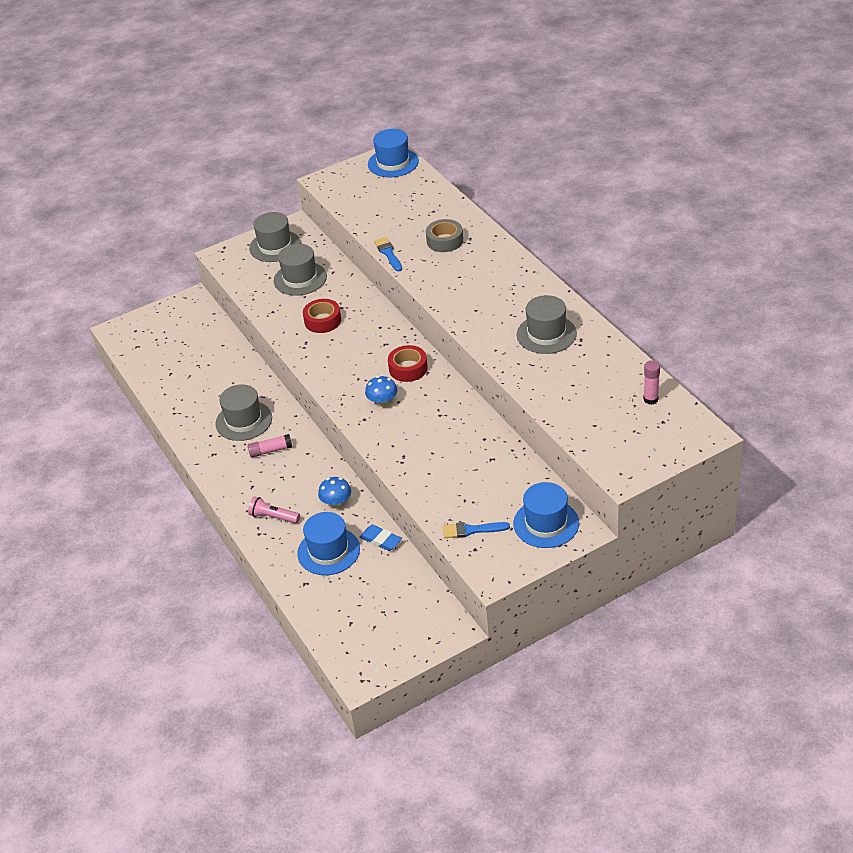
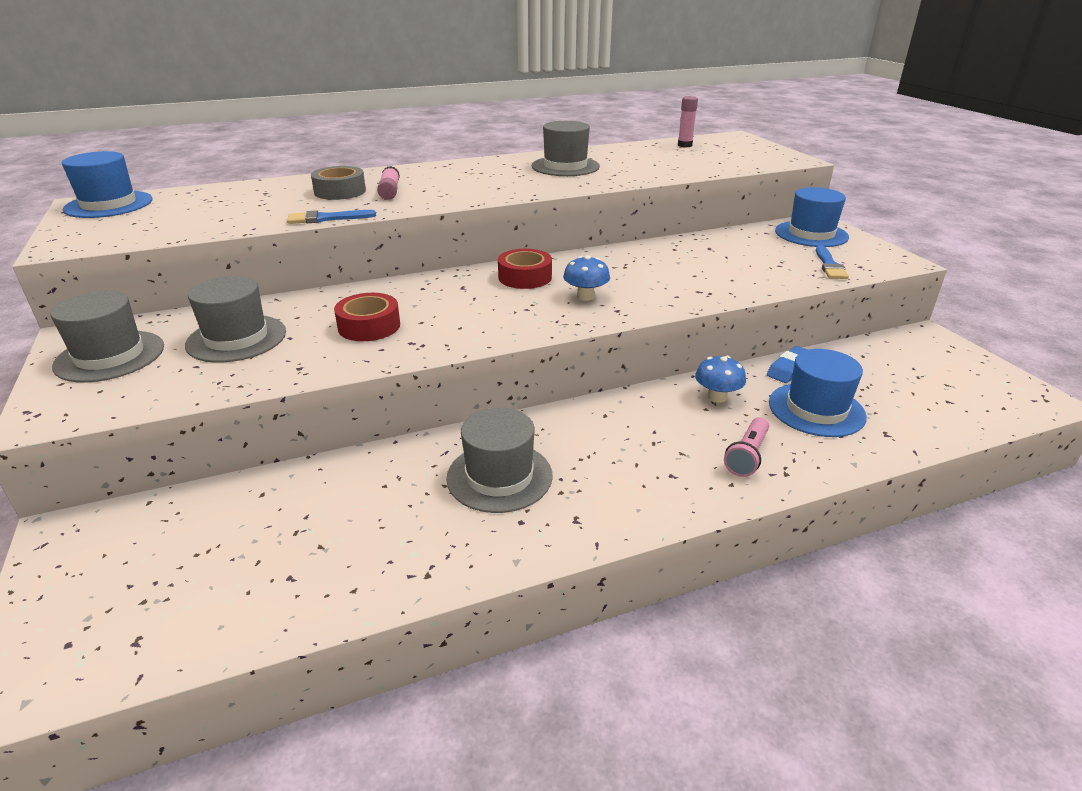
camera: 85 degrees left, 10 degrees down
(270, 450) = (588, 450): pink glue stick -> pink glue stick (390, 191)

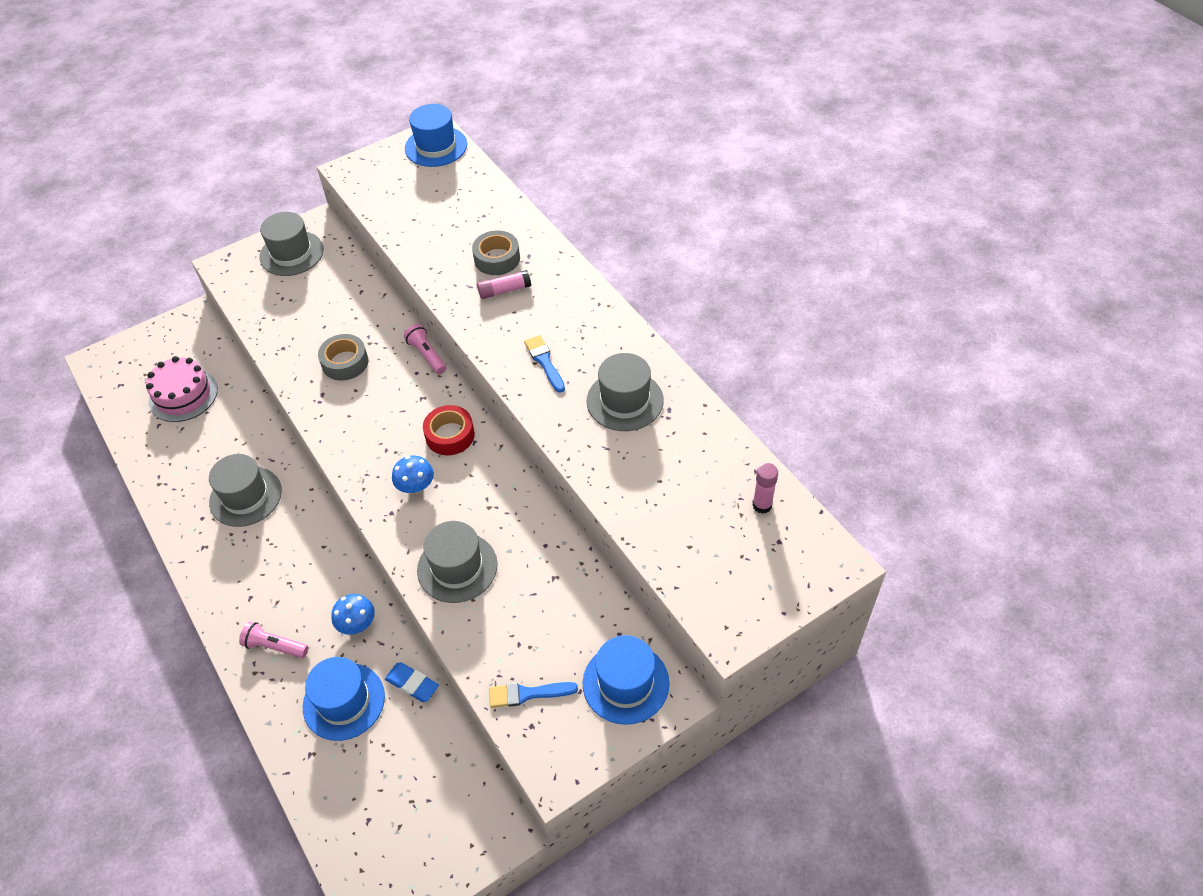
camera: 80 degrees right, 20 degrees up
(236, 338) = (320, 300): grey hat -> grey hat (457, 567)
(244, 545) = (183, 395): none -> pink cake
(326, 218) = (426, 276): blue brush -> blue brush (544, 362)
(369, 326) = (345, 362): red tape -> grey tape
(401, 281) = (427, 355): none -> pink flashlight

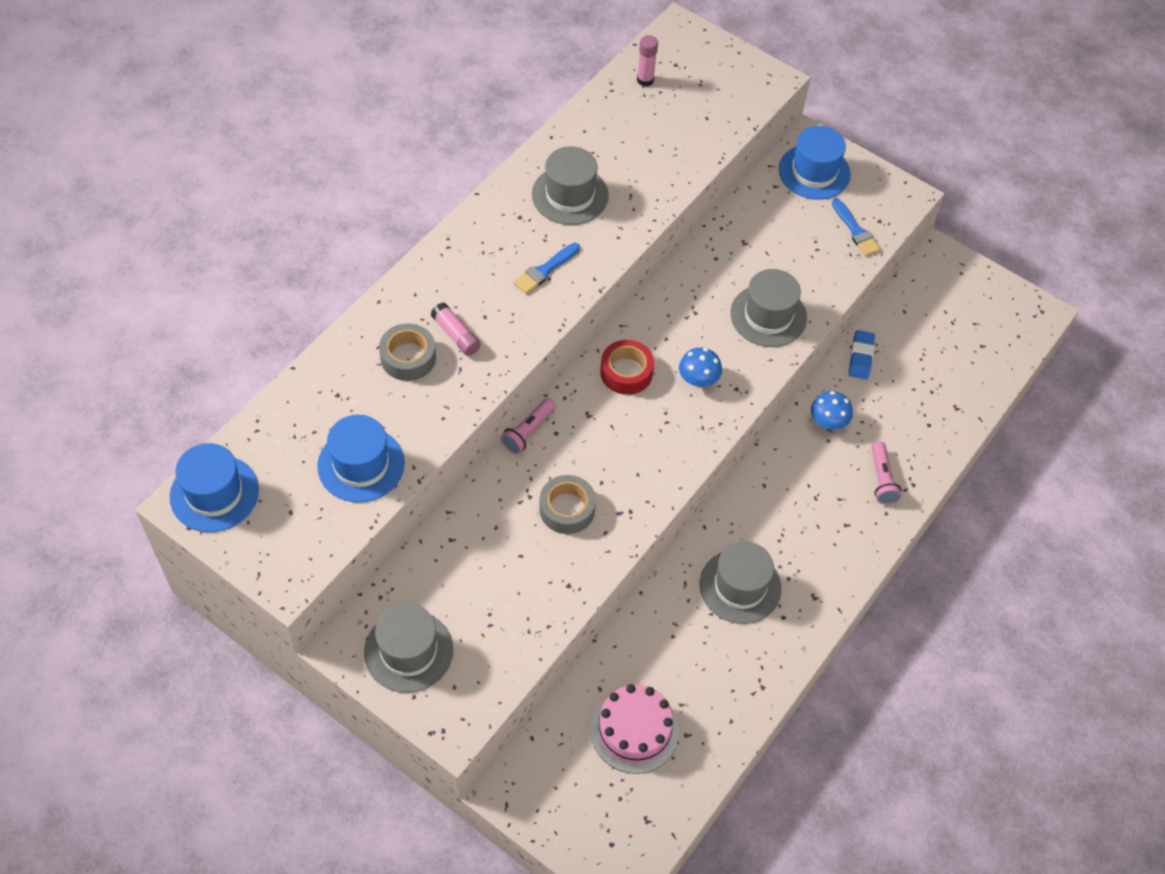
camera: 115 degrees left, 5 degrees up
(344, 701) = (901, 402): blue hat -> blue hat (361, 464)

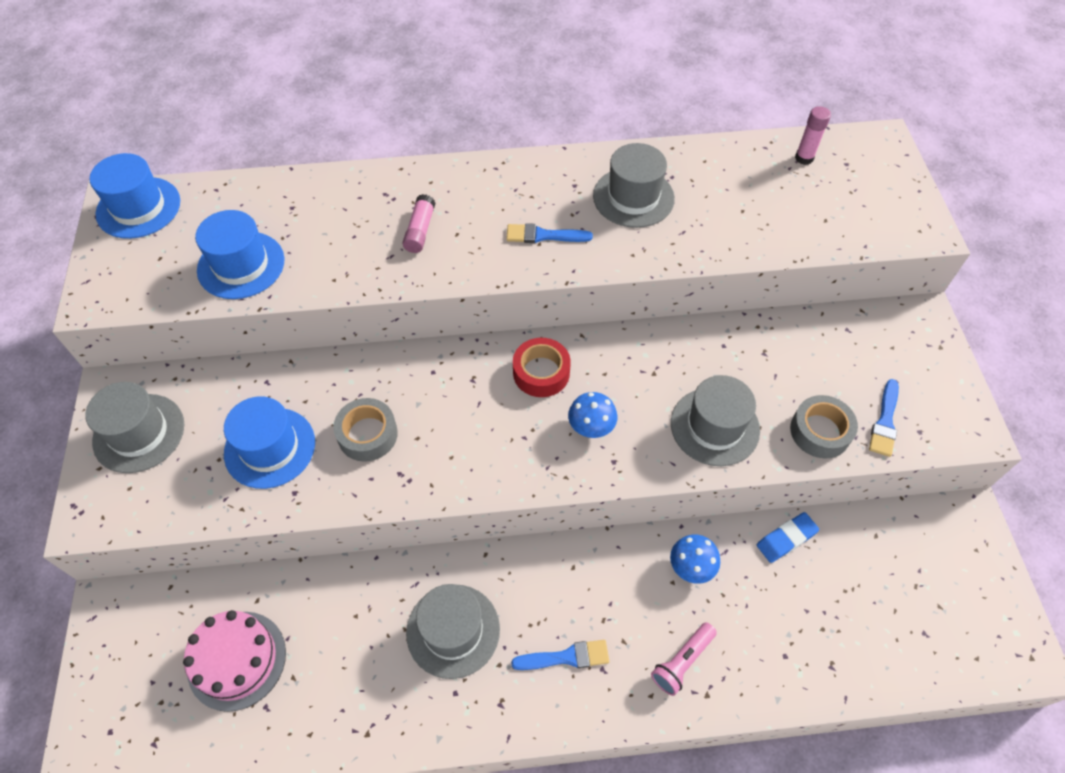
camera: 50 degrees right, 0 degrees up
(408, 357) = (368, 220): grey tape -> grey tape (820, 431)
(528, 432) = (415, 353): pink flashlight -> none
(814, 172) = (900, 344): blue hat -> blue hat (270, 447)
(819, 538) = (566, 657): none -> blue brush

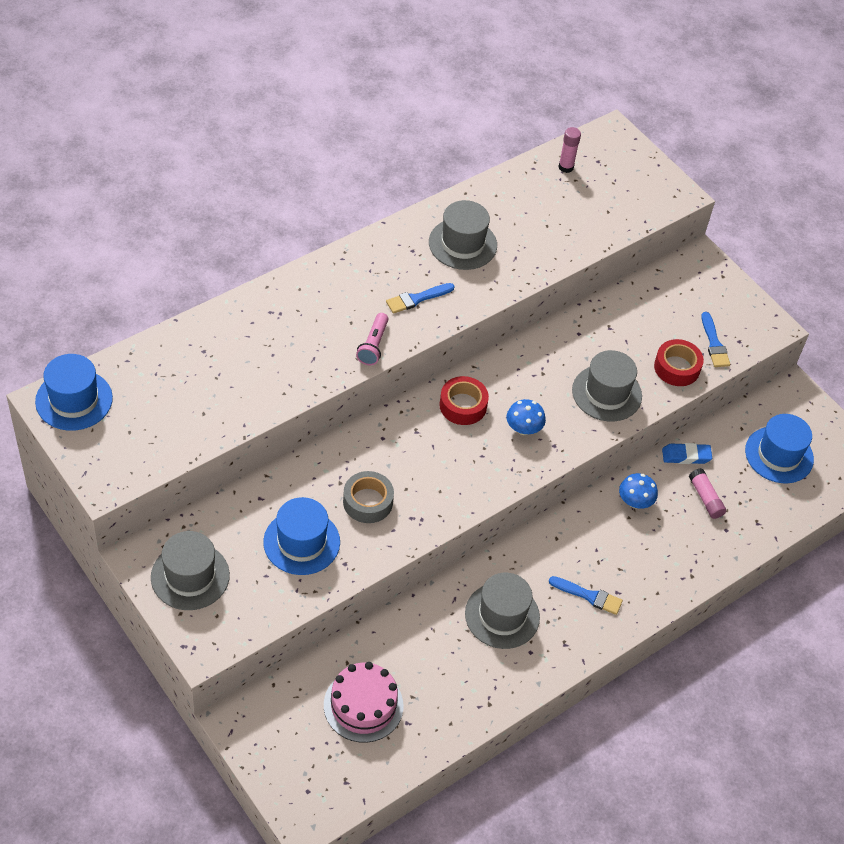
camera: 35 degrees left, 5 degrees down
(241, 265) = (201, 411): blue hat -> blue hat (779, 455)
(420, 230) = (321, 330): pink glue stick -> pink glue stick (705, 498)
(566, 657) = (588, 596): blue brush -> blue brush turned 60 degrees clockwise
(682, 661) = (664, 563): pink flashlight -> pink flashlight (373, 345)
(786, 539) = (686, 456): blue eraser -> blue eraser turned 60 degrees clockwise
(820, 431) = (677, 368): grey tape -> red tape

